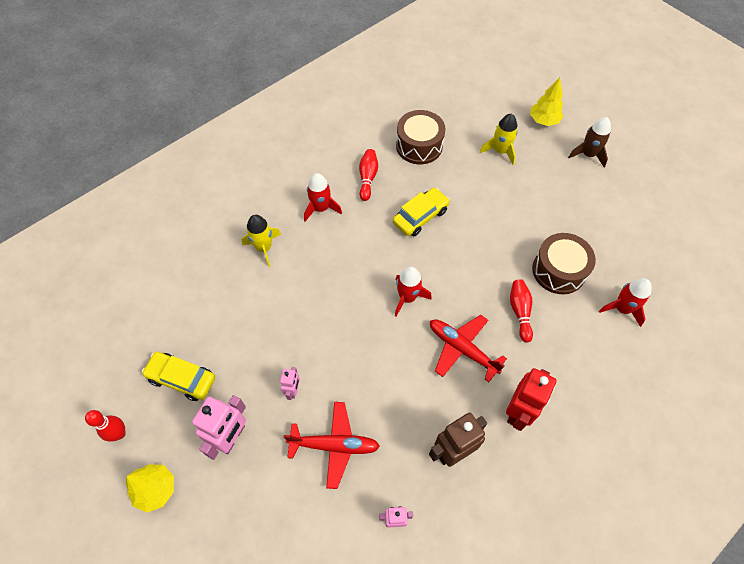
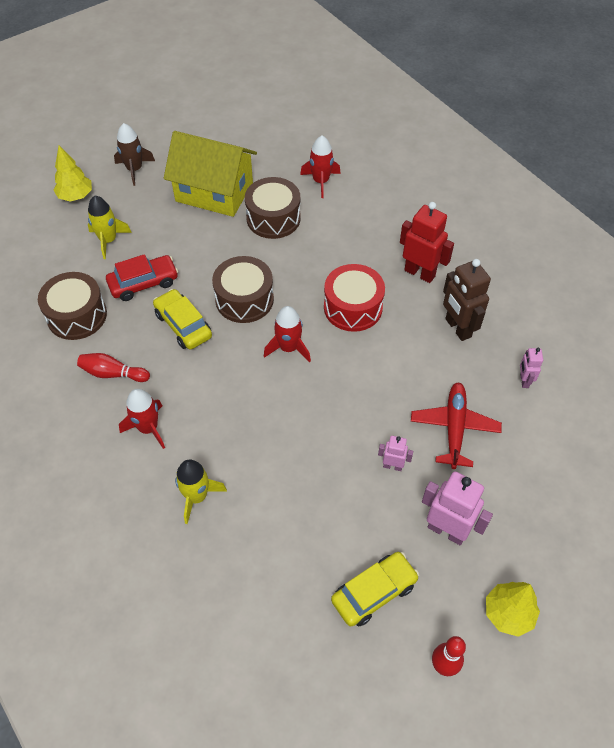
camera: 85 degrees left, 5 degrees down
(182, 379) = (374, 592): yellow car -> yellow car turned 150 degrees counterclockwise
(455, 257) = (244, 299): none -> brown drum
(459, 182) = (143, 283): none -> red car
(462, 349) = (353, 307): red plane -> red drum
(520, 312) = (316, 255): red bowling pin -> none
(579, 218) = (214, 192): none -> yellow house

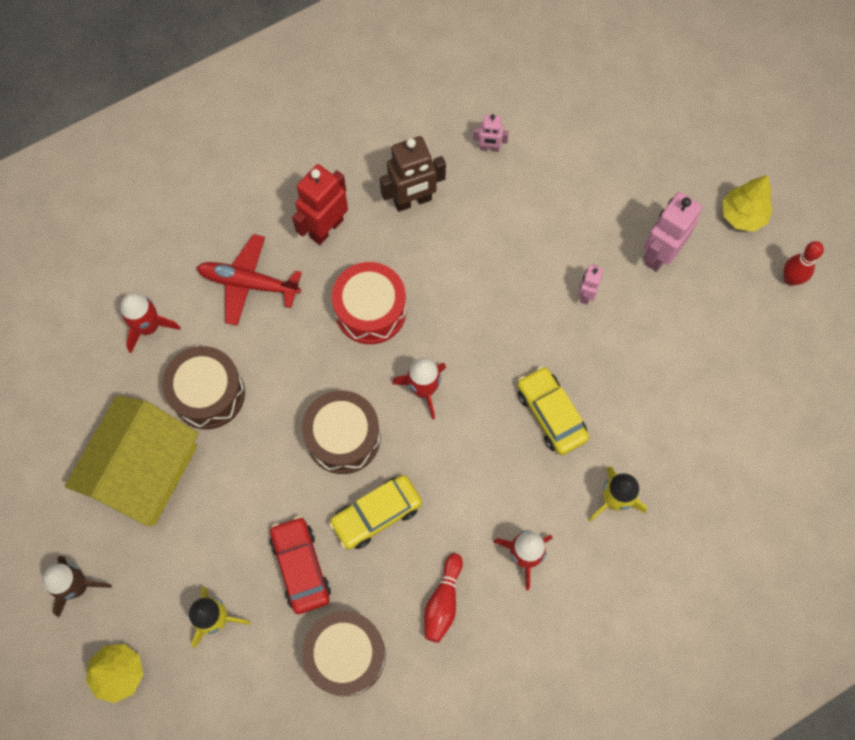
camera: 85 degrees left, 15 degrees up
(374, 592) = (722, 330): yellow car -> yellow car (550, 414)
(454, 428) = (543, 227): red plane -> red plane (248, 283)

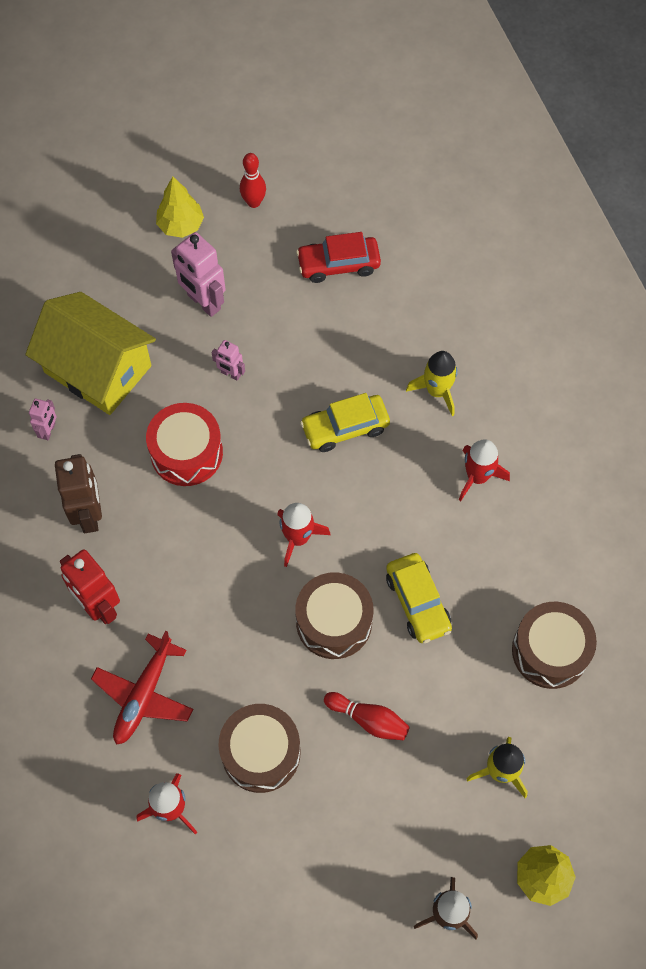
camera: 80 degrees left, 5 degrees down
(144, 471) = (333, 830): yellow house -> yellow house (97, 369)
(300, 567) = (459, 682): red car -> red car (338, 264)
(370, 310) = (202, 575): red drum -> red drum (186, 453)
(443, 602) = (511, 555): red bowling pin -> red bowling pin (368, 720)

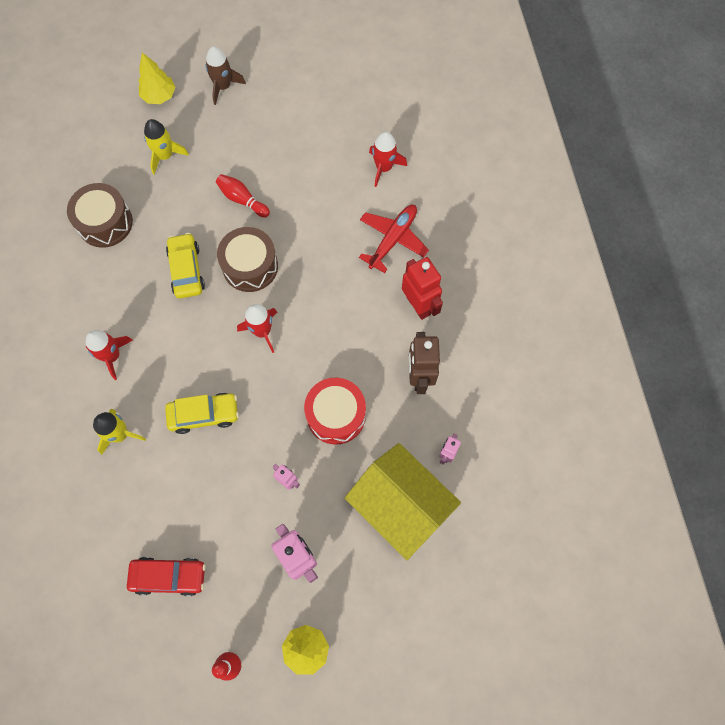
camera: 170 degrees left, 5 degrees up
(261, 753) = (319, 191): brown drum -> none

